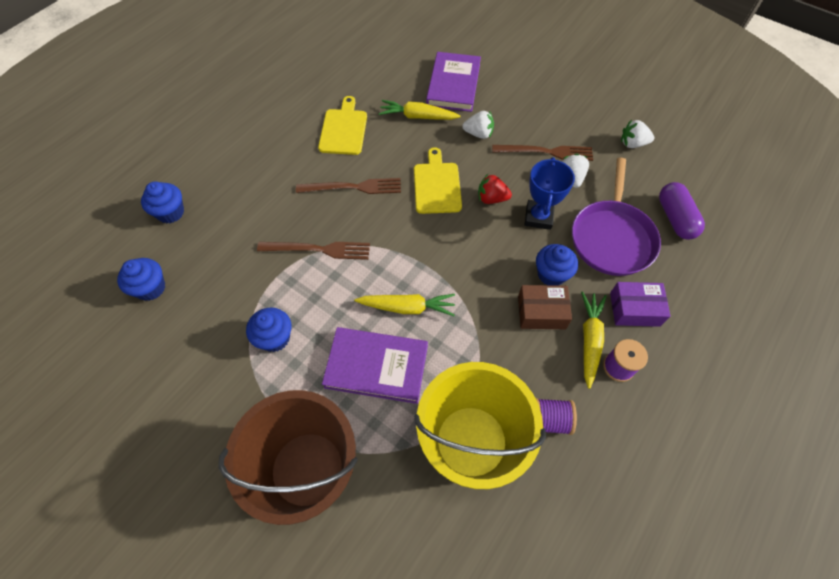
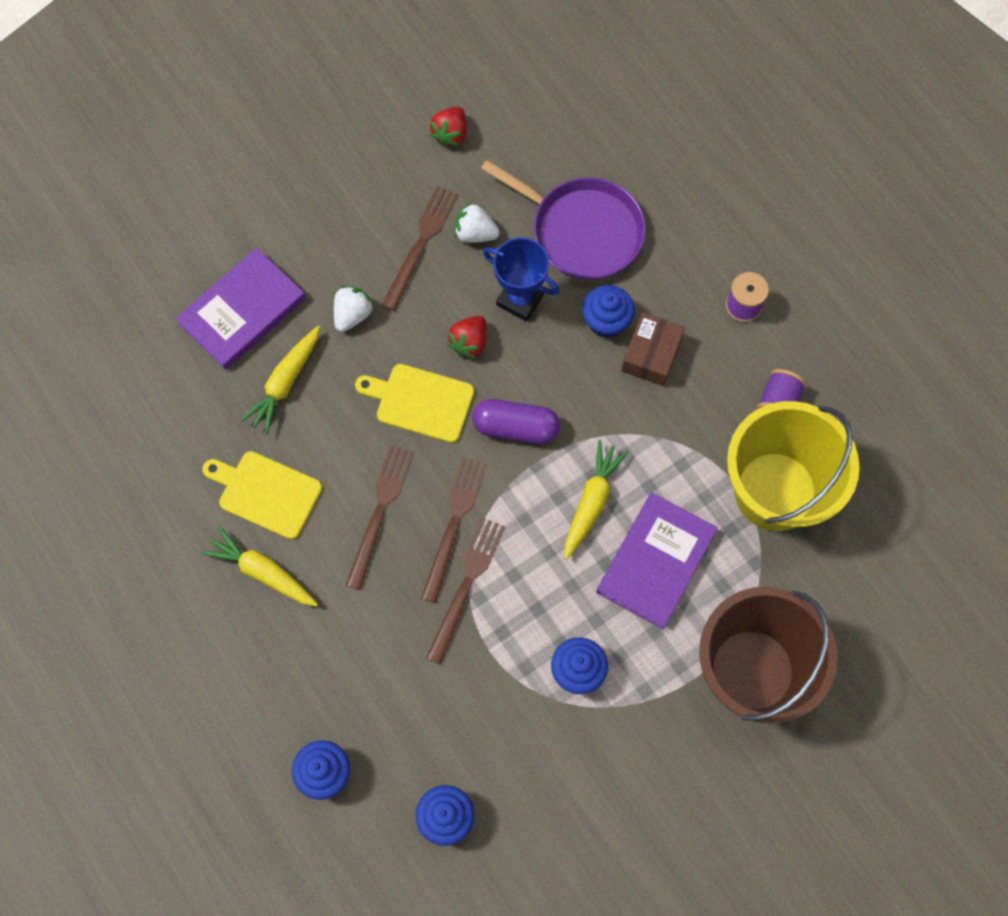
camera: 70 degrees left, 10 degrees up
(359, 229) = (454, 523): none -> brown fork
(453, 84) = (242, 311): purple book -> purple book turned 75 degrees counterclockwise
(589, 340) = (703, 319): yellow carrot -> yellow carrot (262, 572)
(632, 144) = (450, 134): white strawberry -> red strawberry
(634, 309) = (683, 255): purple box -> none
(675, 218) = (582, 148): purple capsule -> purple capsule (516, 427)

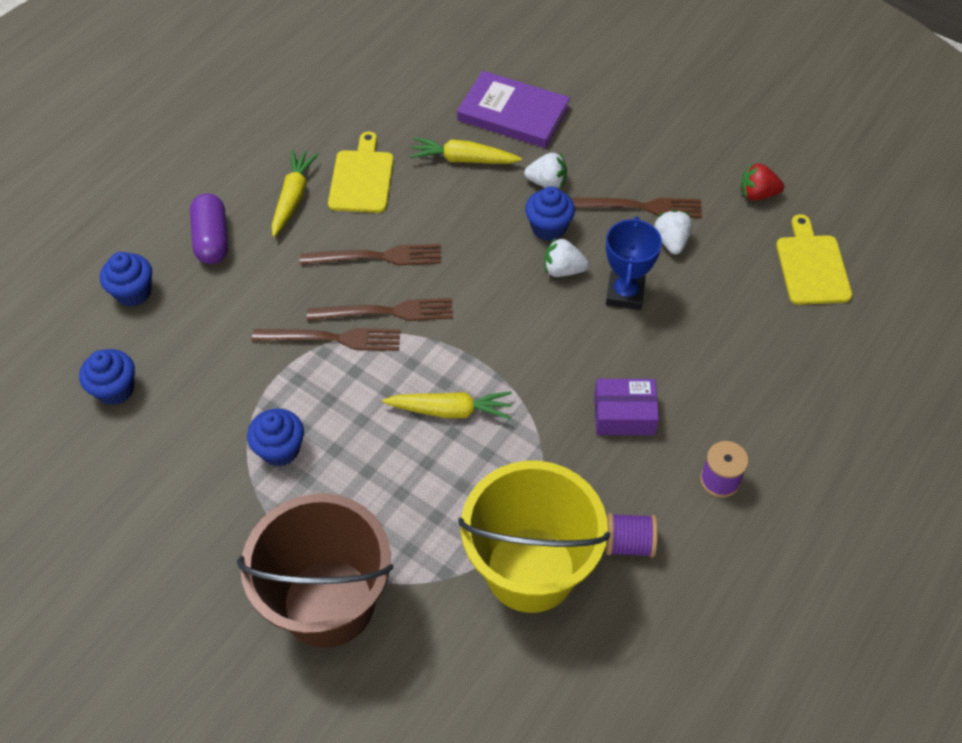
camera: 70 degrees right, 15 degrees down
(420, 402) = (489, 253): yellow cutting board -> yellow cutting board (812, 266)
(469, 343) = (563, 270): red strawberry -> white strawberry
(516, 427) = (497, 329): purple capsule -> purple capsule (212, 239)
(581, 231) = (721, 320): purple pan -> none
(606, 321) = (639, 367): blue cupcake -> blue cupcake (548, 228)
(651, 355) = (624, 415): brown box -> purple box
(655, 561) = (411, 482): purple book -> none

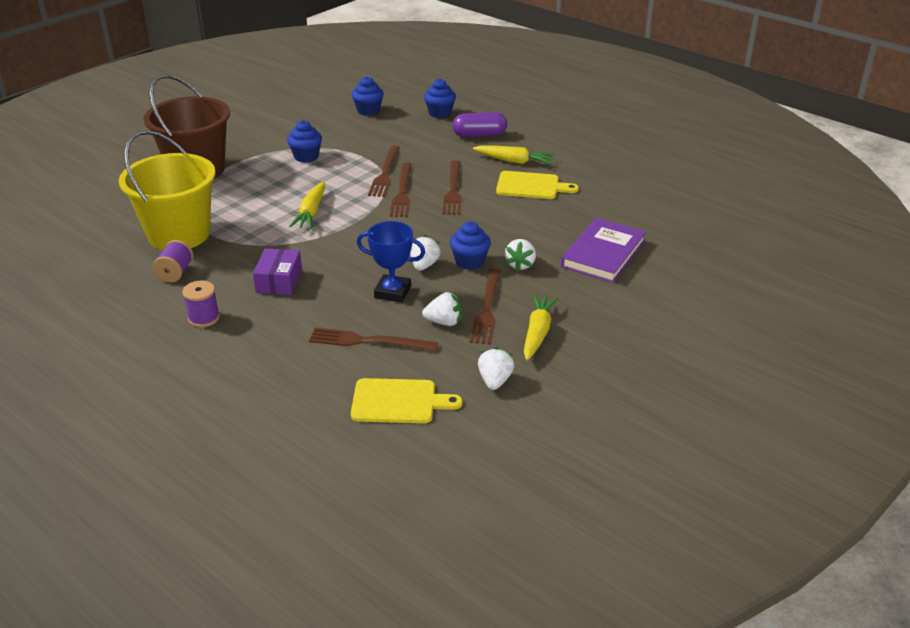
camera: 95 degrees right, 20 degrees down
(463, 159) = (549, 228): yellow carrot -> yellow carrot (537, 333)
(722, 304) = (368, 341): none -> brown fork
(757, 194) = (495, 381): red strawberry -> white strawberry

